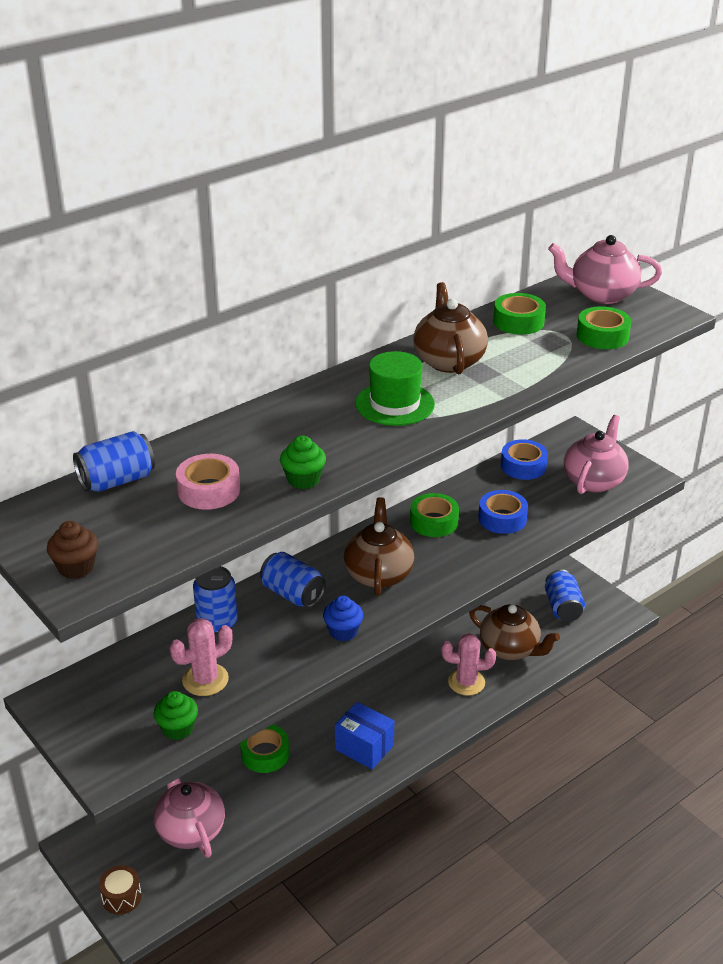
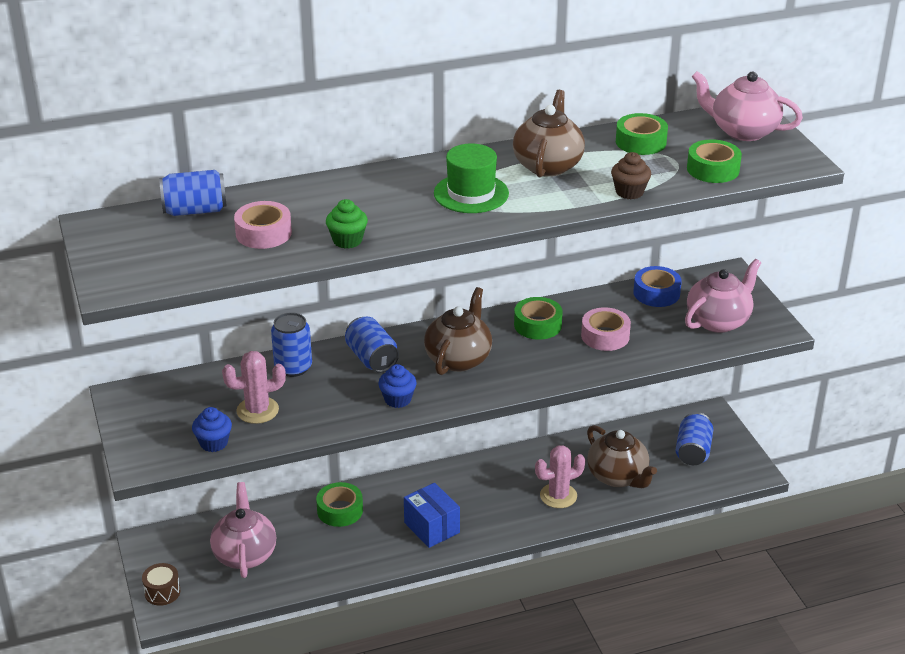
camera: 20 degrees right, 0 degrees up
(76, 567) = (122, 270): brown cupcake -> brown cupcake (629, 192)
(178, 729) = (214, 443): green cupcake -> blue cupcake
(466, 682) = (558, 496): pink cactus -> pink cactus turned 45 degrees counterclockwise
(502, 518) = (605, 336): blue tape -> pink tape

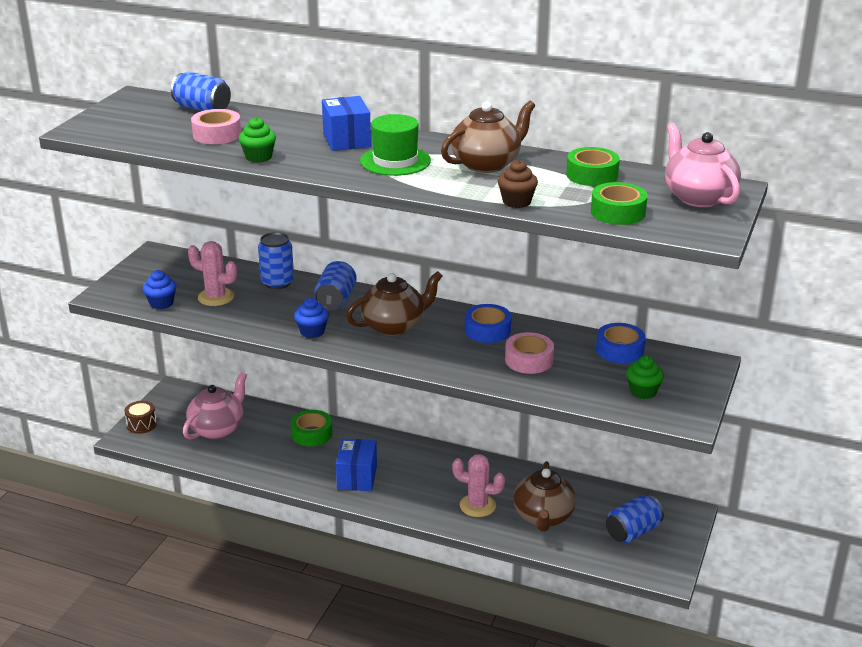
camera: 40 degrees right, 5 degrees down
(392, 189) = (346, 140): none -> blue box
(537, 325) = (487, 330): green tape -> blue tape
(718, 321) = (643, 391): pink teapot -> green cupcake

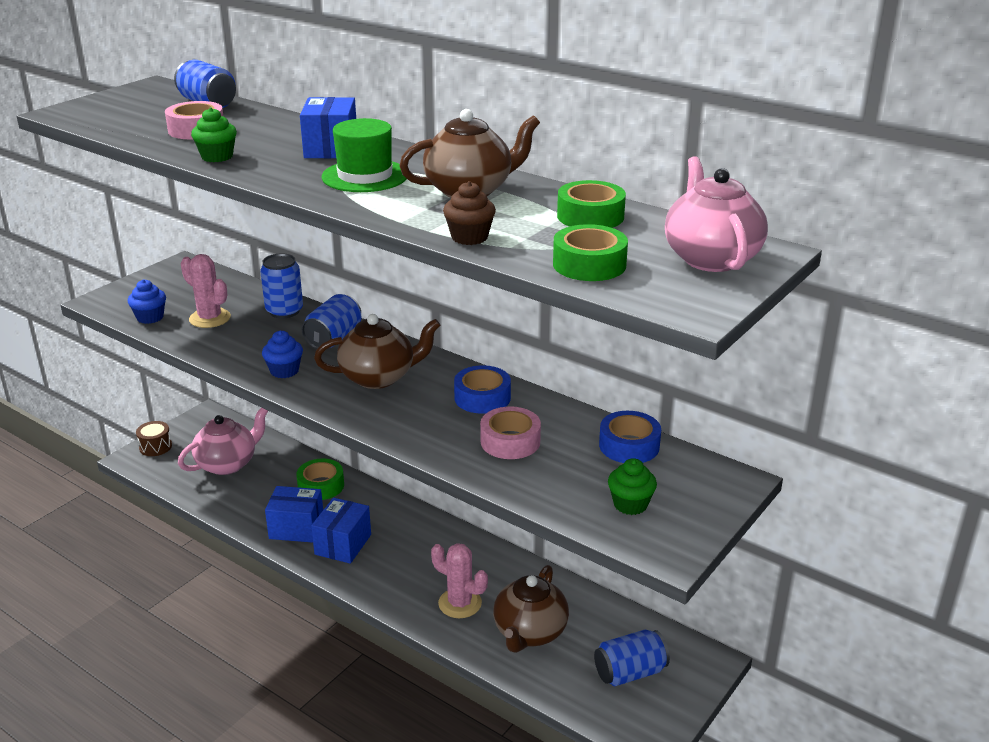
camera: 15 degrees right, 0 degrees up
(310, 471) = (296, 528): none -> blue box

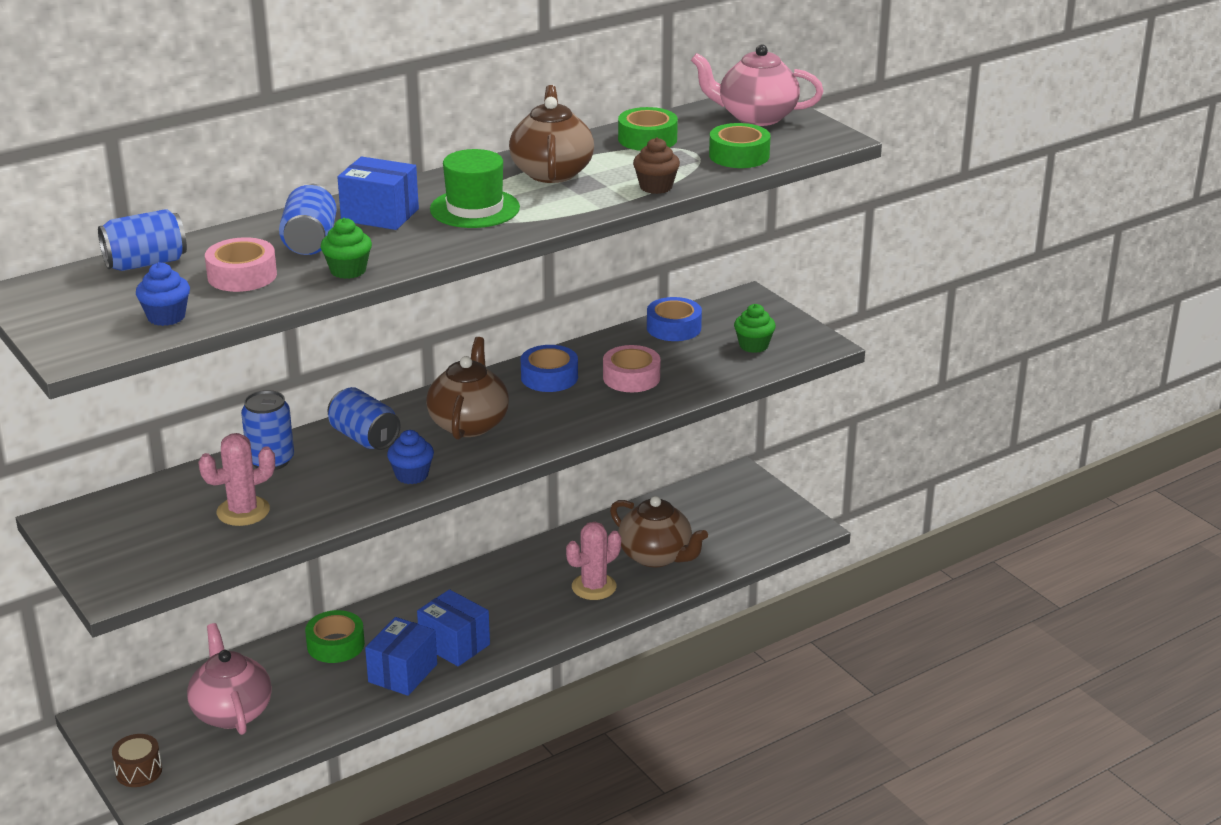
camera: 70 degrees left, 0 degrees up
(150, 317) = (201, 553): blue cupcake -> blue cupcake (166, 317)
(630, 672) = (733, 517): blue can -> blue can (310, 241)

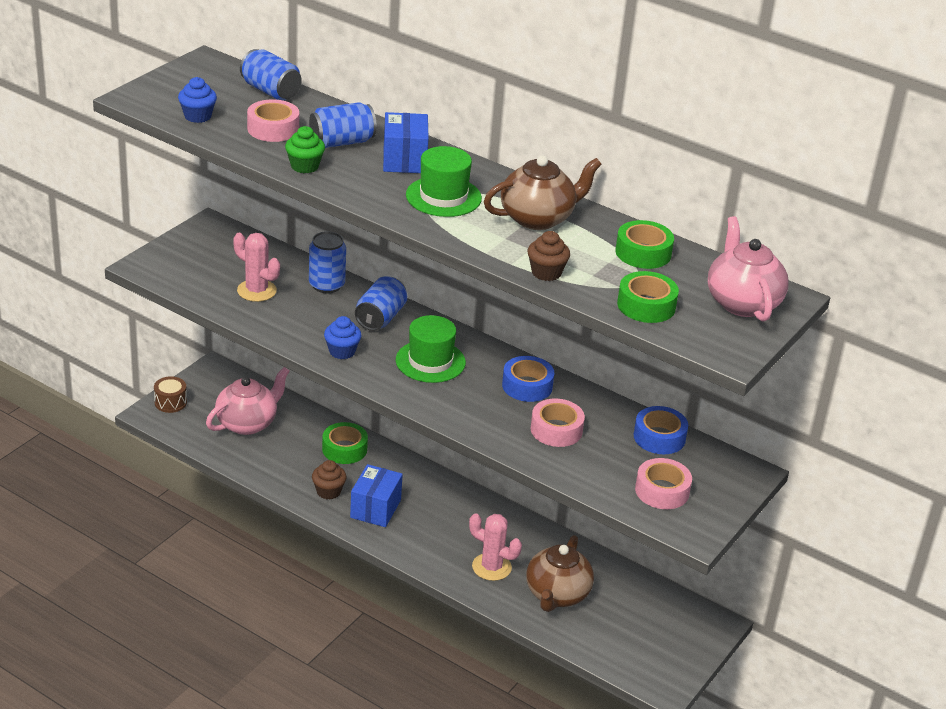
camera: 65 degrees right, 5 degrees up
(403, 673) = (328, 491): blue box -> brown cupcake
(469, 423) = (430, 361): brown teapot -> green hat
(753, 345) = (662, 491): green cupcake -> pink tape

